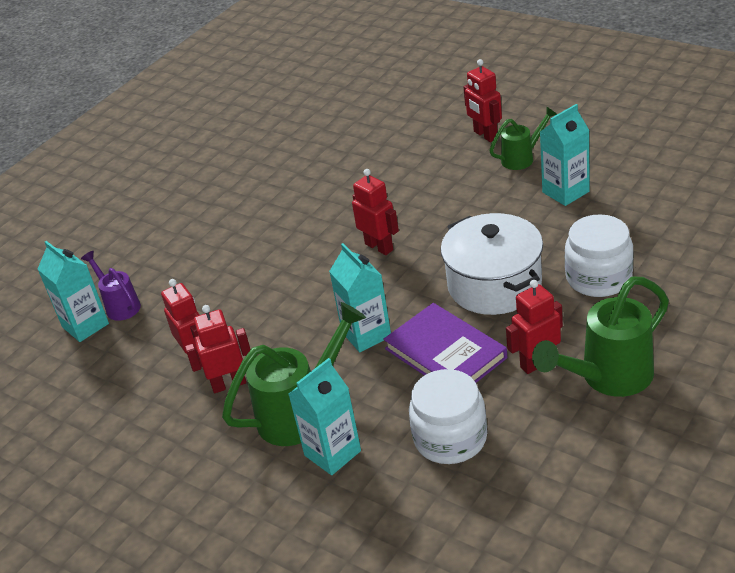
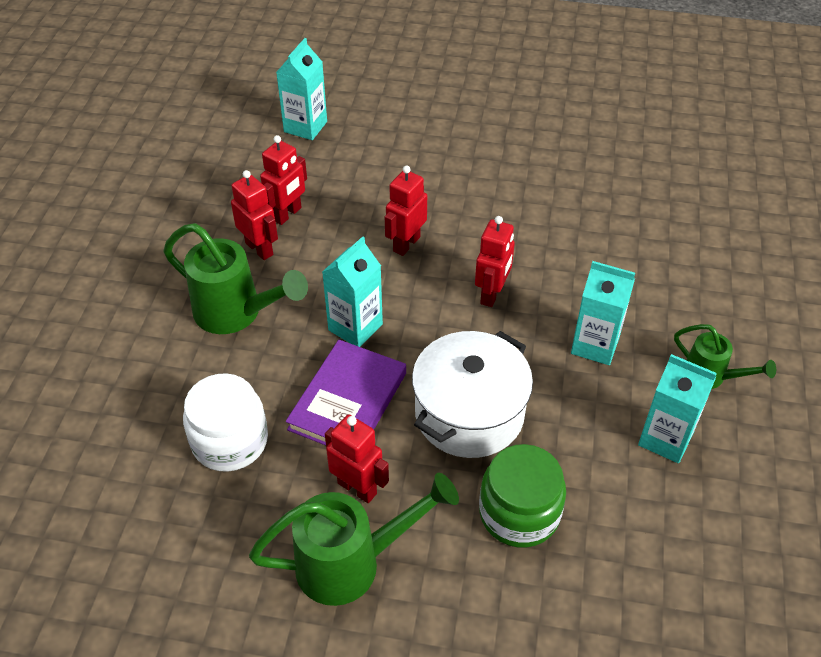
camera: 60 degrees right, 10 degrees up
(119, 305) = (338, 137): purple watering can -> none
(332, 453) = (191, 354): turquoise carton -> turquoise carton (595, 345)
(485, 135) = (736, 328): red robot -> red robot (406, 244)
(598, 278) = (519, 513): white jar -> green jar
(607, 378) = (352, 563): green watering can -> green watering can turned 135 degrees clockwise

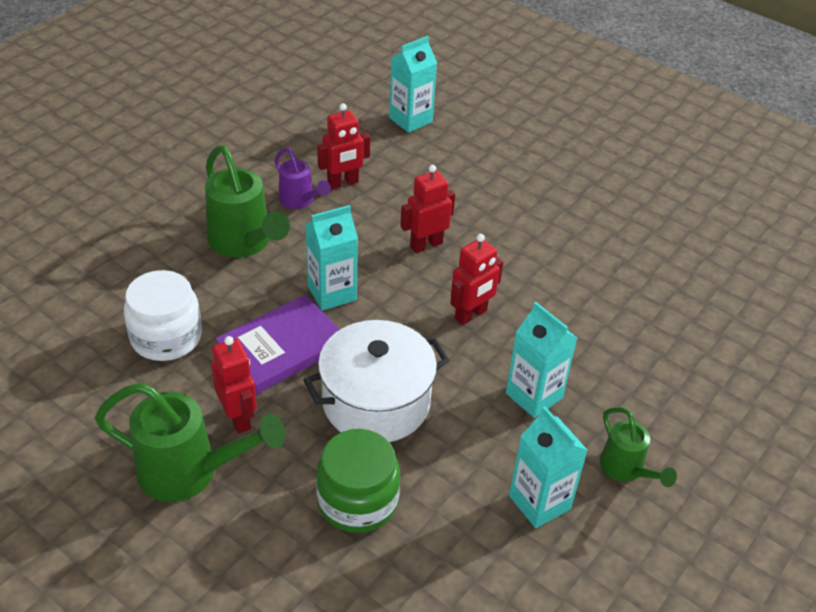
camera: 25 degrees right, 5 degrees down
(259, 249) = (300, 201): red robot -> purple watering can

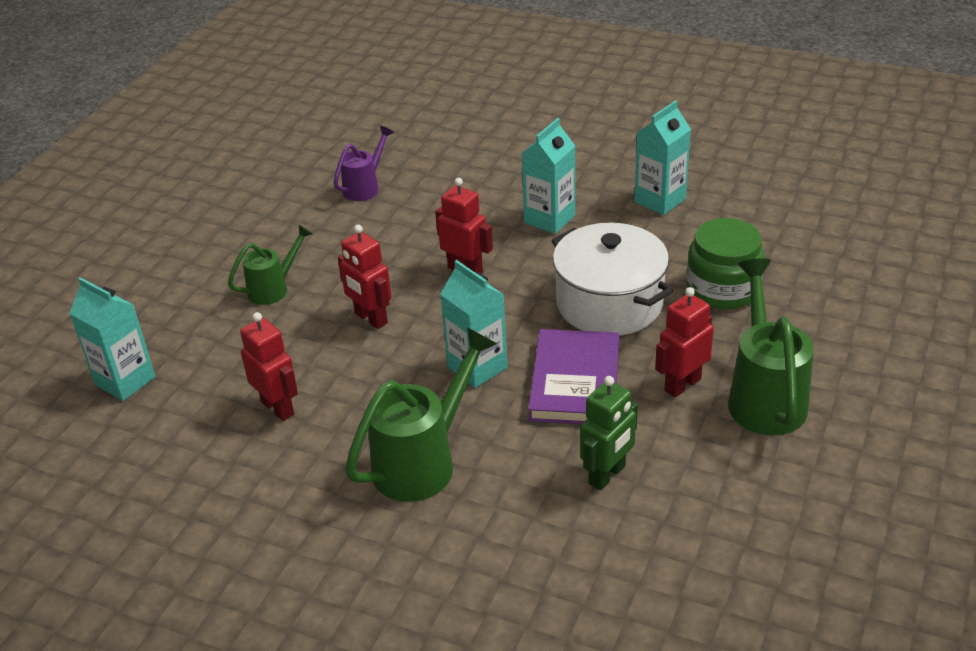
camera: 100 degrees left, 5 degrees down
(166, 337) = (607, 475): white jar -> green robot
(282, 348) = (575, 382): purple book -> purple book turned 60 degrees clockwise
(300, 201) = (325, 436): purple watering can -> purple watering can (365, 187)
(626, 470) = (602, 167): green watering can -> green watering can (274, 288)

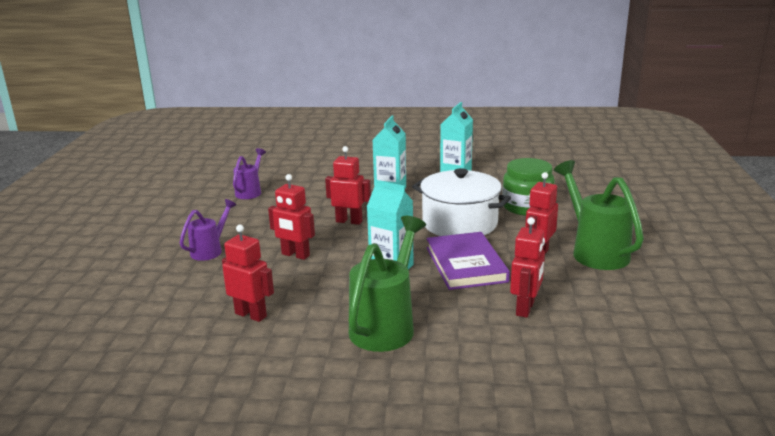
camera: 20 degrees left, 15 degrees down
(125, 381) = (110, 321): turquoise carton -> none
(274, 288) = (210, 250): green watering can -> purple watering can
(607, 475) = (525, 308): green robot -> red robot

